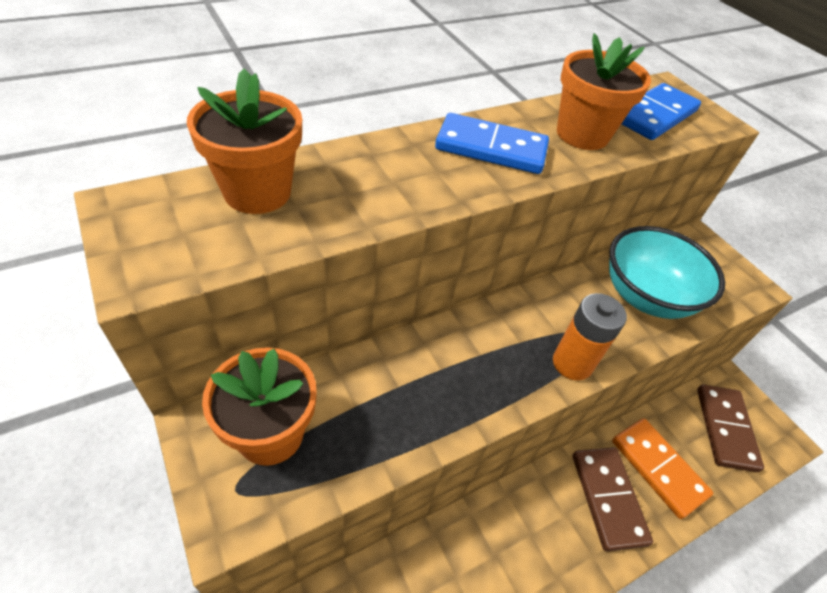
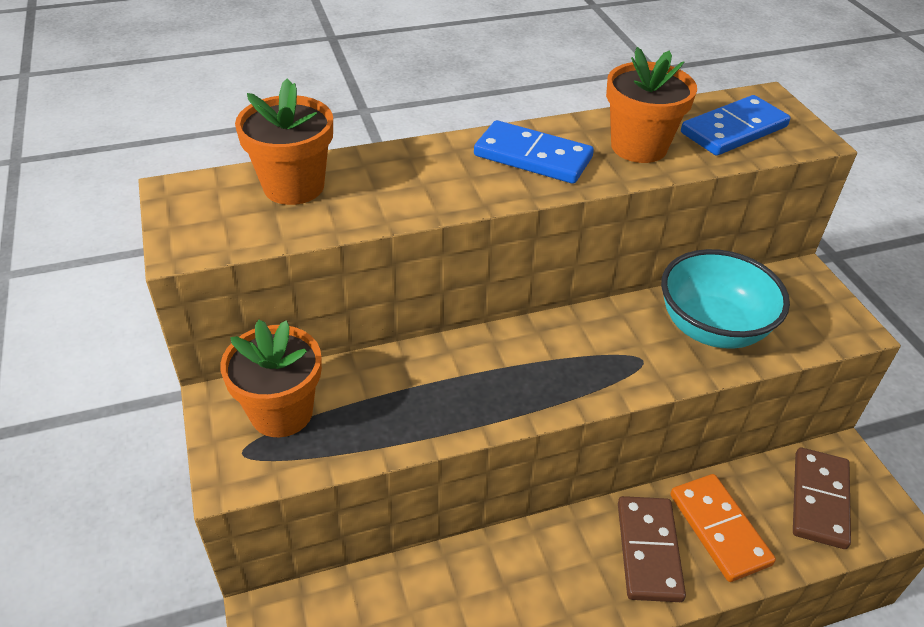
camera: 15 degrees right, 5 degrees down
(572, 363) = (603, 384): orange battery -> none

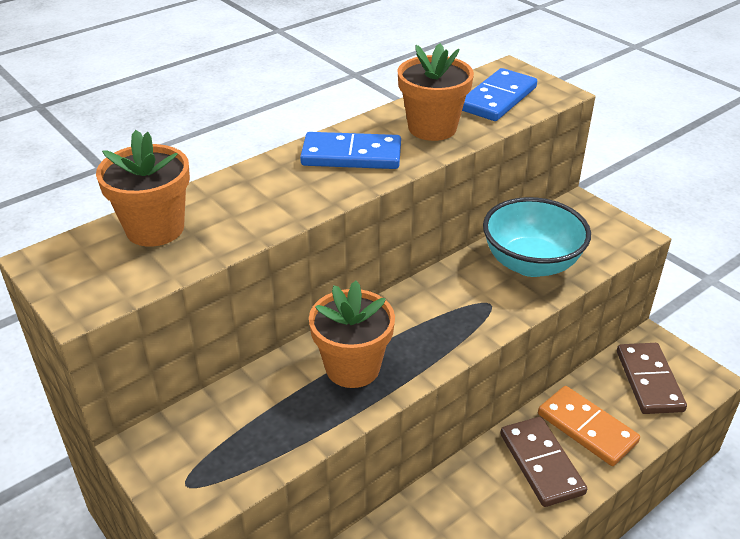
camera: 20 degrees left, 5 degrees down
(281, 412) = (205, 439): orange flower pot -> orange flower pot (352, 367)

